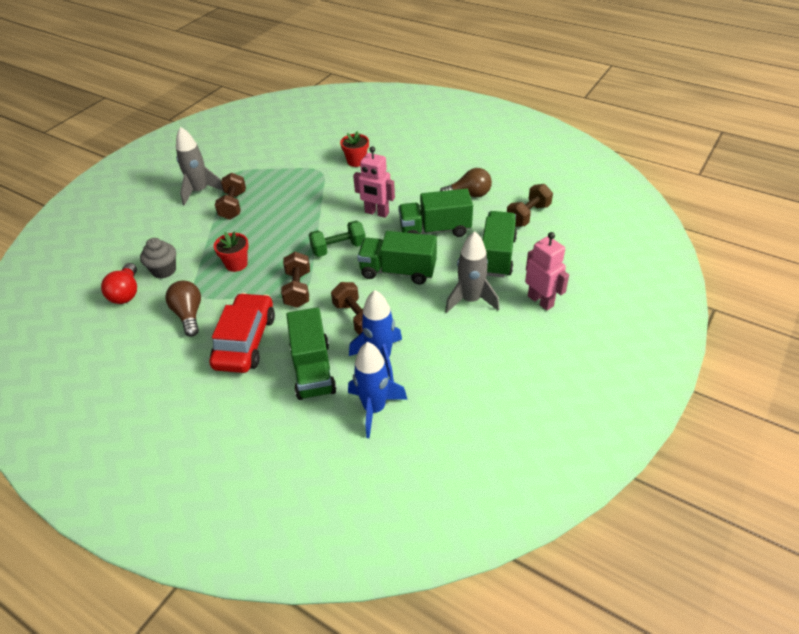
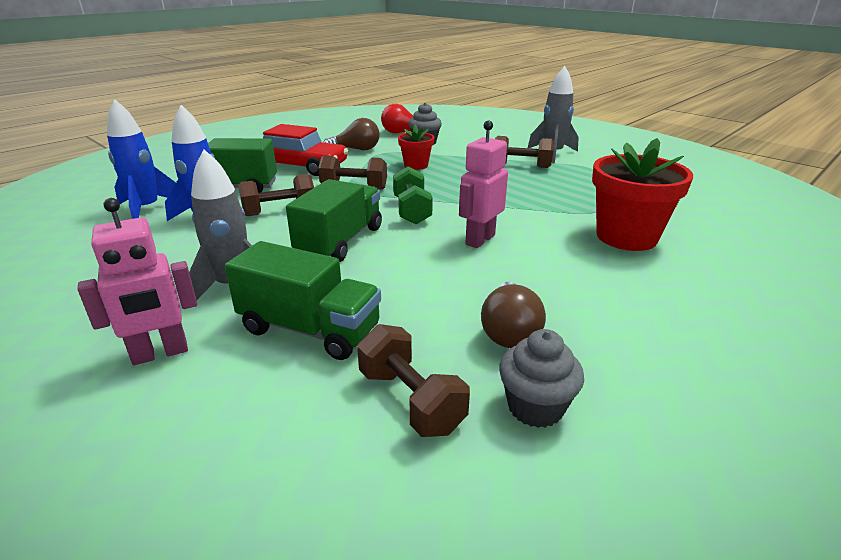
camera: 100 degrees right, 15 degrees down
(356, 161) = (626, 237): red flower pot -> red flower pot, size x1.83
(435, 230) = (416, 280): green truck -> none
(515, 185) = (535, 407): none -> grey cupcake

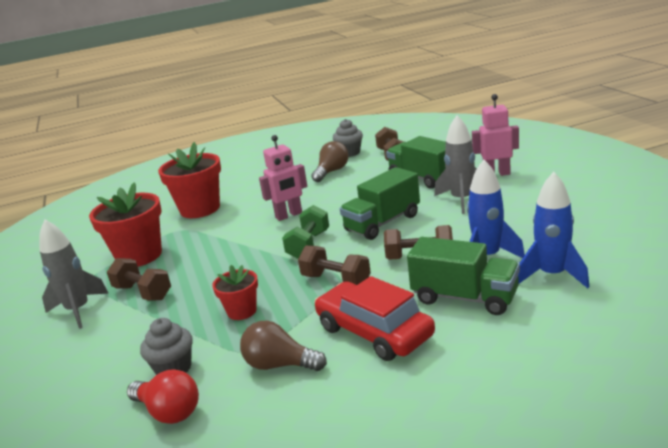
camera: 150 degrees left, 5 degrees down
(586, 186) = (139, 256): none -> red flower pot

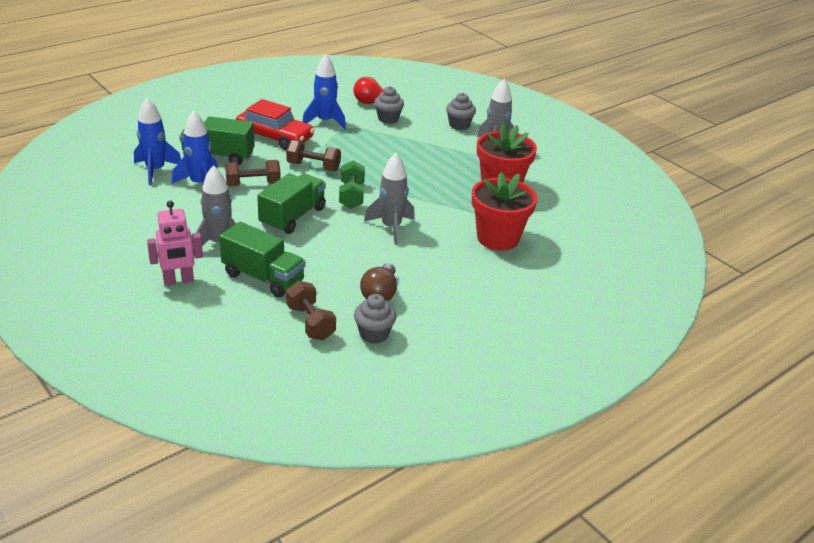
camera: 155 degrees right, 10 degrees up
(80, 351) = (459, 125): none -> grey cupcake
(143, 292) = (459, 158): brown dumbbell -> none
(242, 311) = (371, 147): red flower pot -> none
(280, 365) = (325, 121): brown light bulb -> blue rocket
(289, 215) = (391, 227): pink robot -> grey rocket

